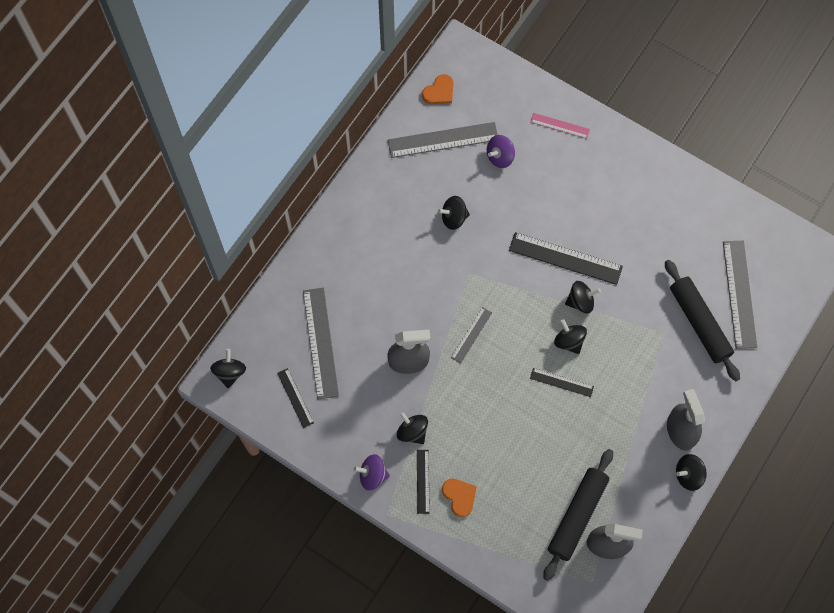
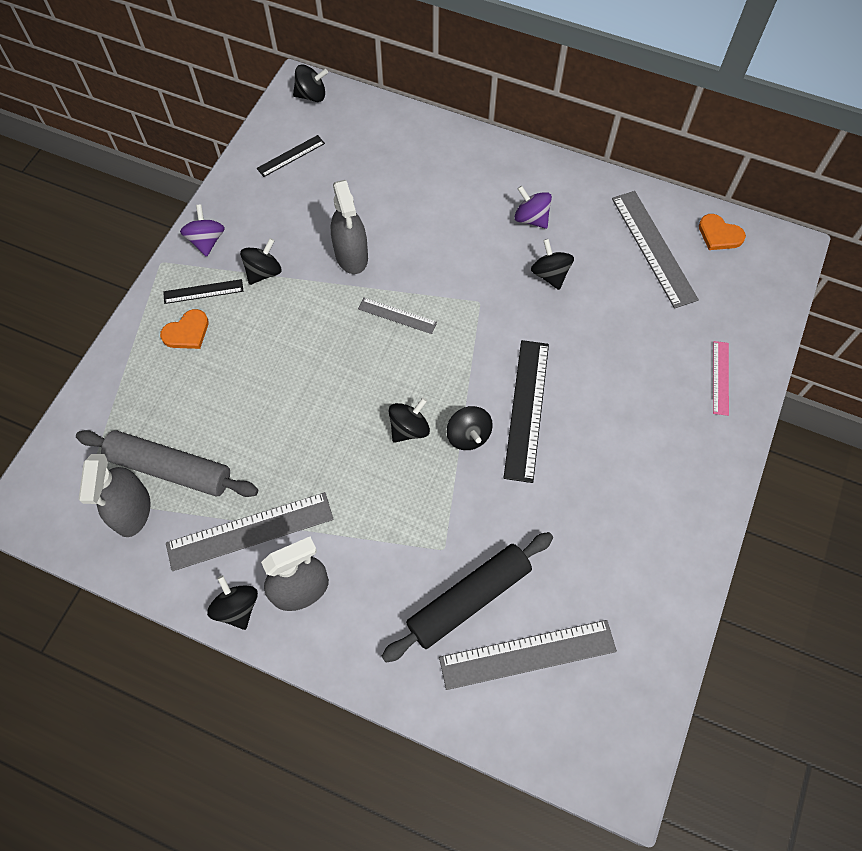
camera: 80 degrees right, 5 degrees down
(320, 343) = (360, 168): grey ruler -> grey ruler (250, 531)
(500, 157) = (650, 313): purple spinning top -> purple spinning top (531, 218)
(561, 382) = (350, 427): black ruler -> none
(577, 516) = (170, 469): black rolling pin -> grey rolling pin

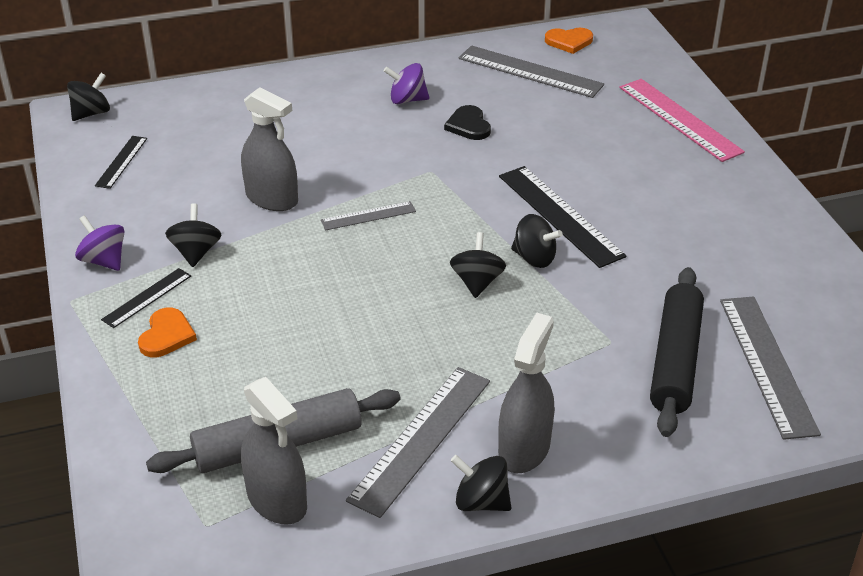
camera: 40 degrees left, 25 degrees down
(527, 654) = (767, 364): grey ruler -> grey ruler turned 45 degrees counterclockwise
(550, 274) = (468, 125): black spinning top -> black heart
(720, 377) = (679, 119): pink ruler -> pink ruler, size x1.84

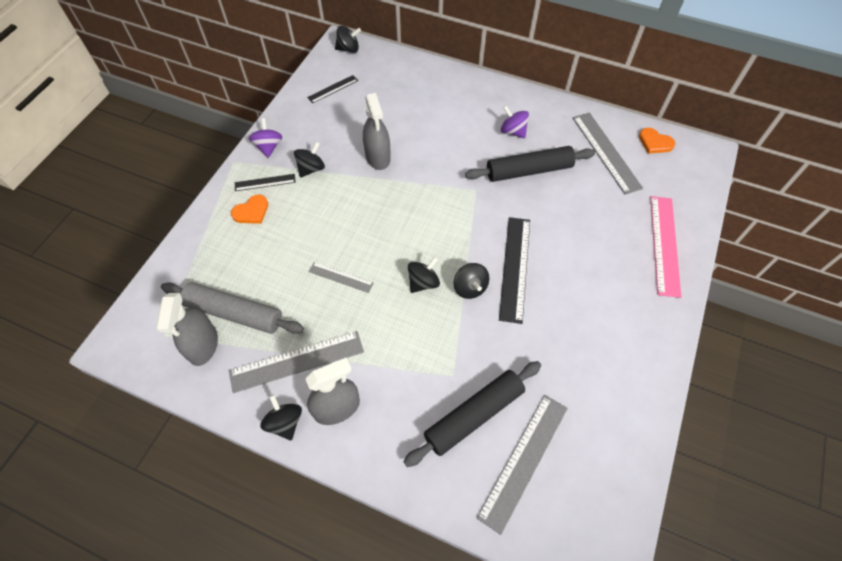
camera: 40 degrees right, 20 degrees up
(368, 216) = (413, 199): grey ruler -> grey ruler (340, 277)
(468, 125) = (528, 170): black heart -> black rolling pin

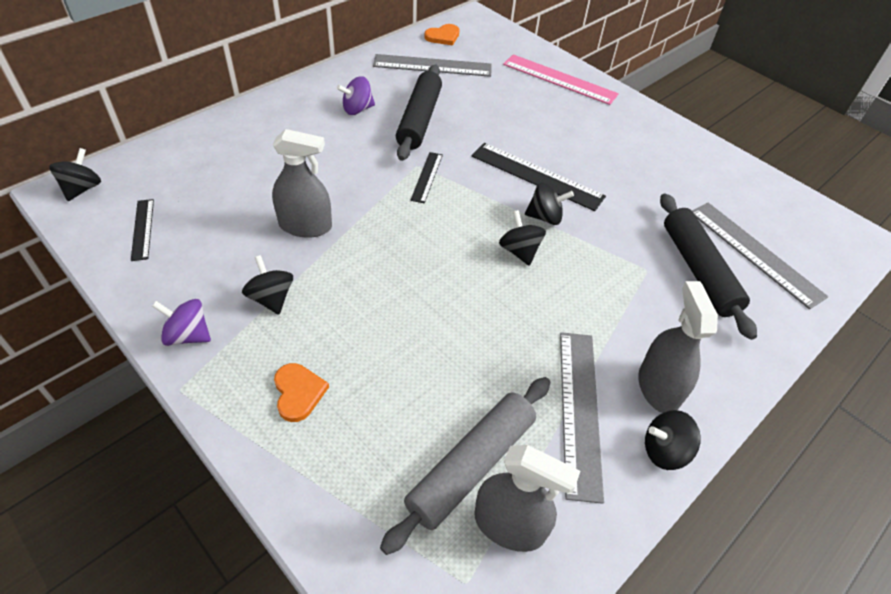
camera: 70 degrees left, 10 degrees down
(265, 182) = (255, 360): black ruler -> black ruler (427, 177)
(340, 277) = (473, 324): grey ruler -> none

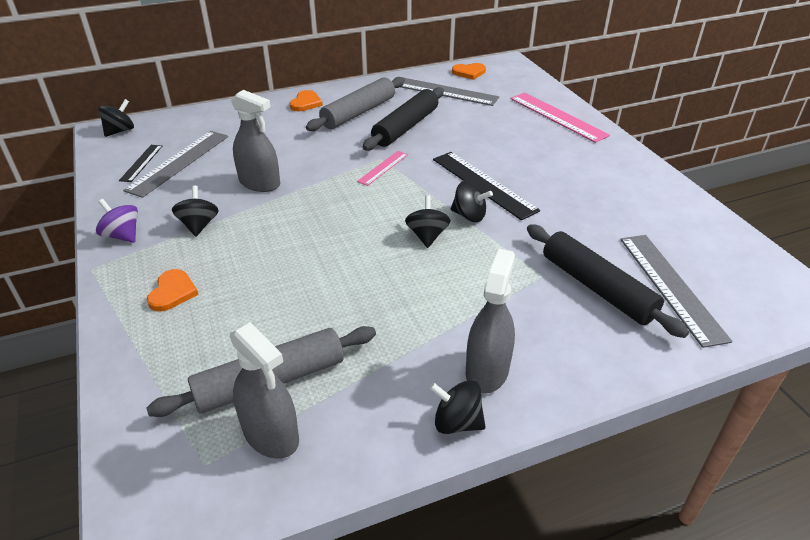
camera: 25 degrees right, 10 degrees down
(290, 106) = (306, 103): none -> orange heart
(357, 109) = (358, 112): purple spinning top -> grey rolling pin
(427, 177) = (383, 168): black ruler -> pink ruler
(579, 410) = (396, 367): grey ruler -> grey ruler (179, 162)
(698, 270) = (597, 287): black rolling pin -> black rolling pin turned 45 degrees counterclockwise

